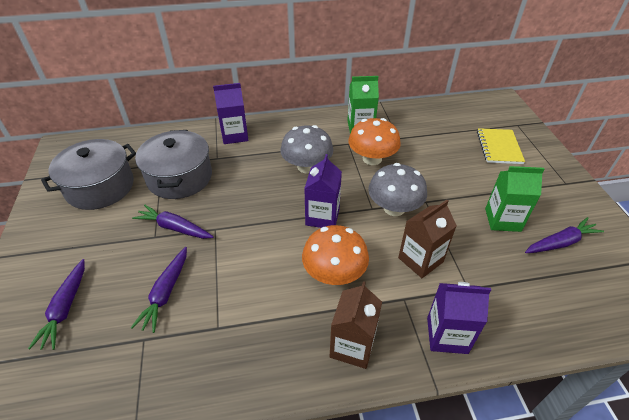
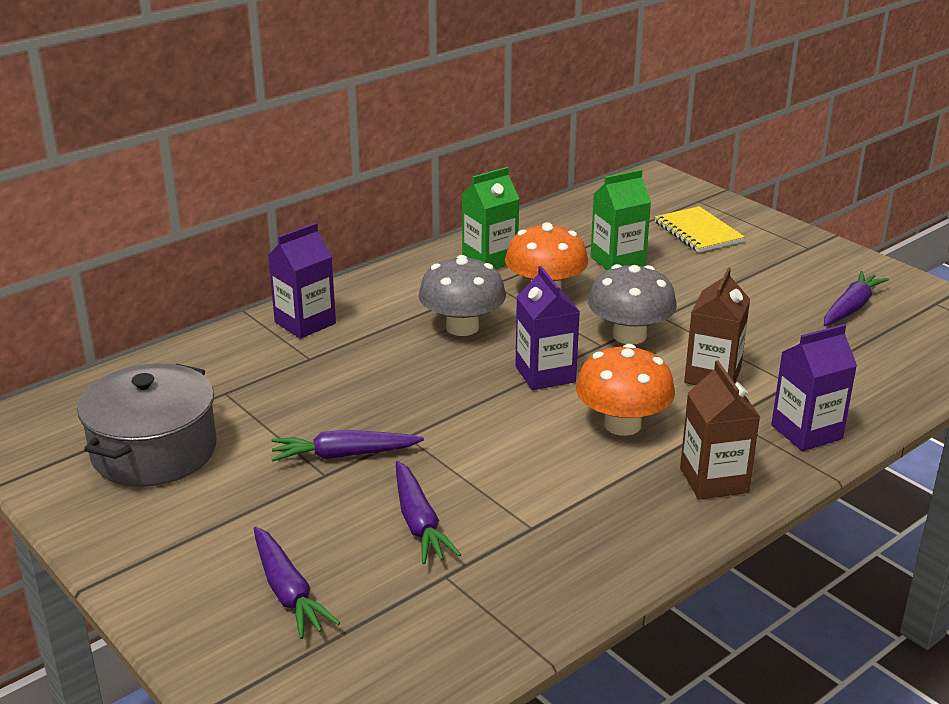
camera: 30 degrees left, 15 degrees down
(179, 177) = (277, 398): grey pot -> none
(502, 220) = (770, 306): green carton -> green carton (617, 261)

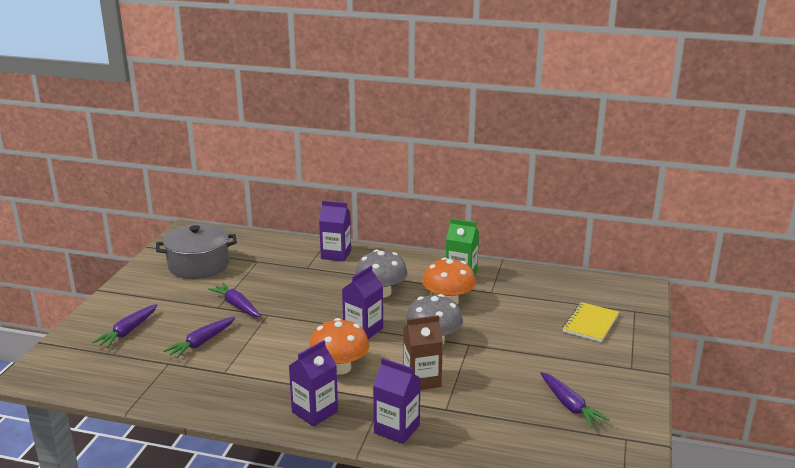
camera: 55 degrees right, 5 degrees down
(617, 261) = (514, 310): green carton -> none
(714, 480) = (315, 412): brown carton -> purple carton
(851, 307) = (570, 406): purple carrot -> purple carrot turned 60 degrees clockwise

